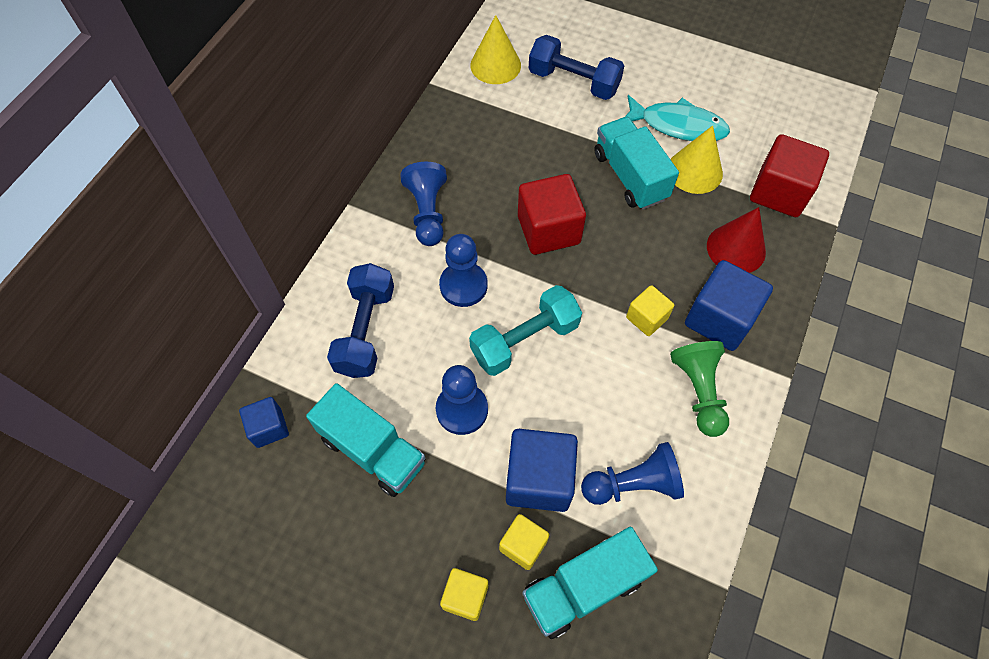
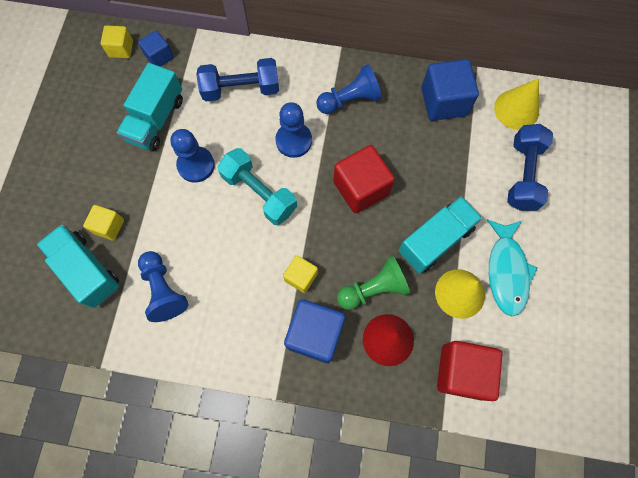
camera: 75 degrees right, 10 degrees up
(465, 596) = (71, 200): yellow cube -> yellow cube (121, 49)
(539, 479) = (156, 226): blue cube -> blue cube (443, 102)
(698, 391) = (246, 326): green pawn -> green pawn (373, 289)

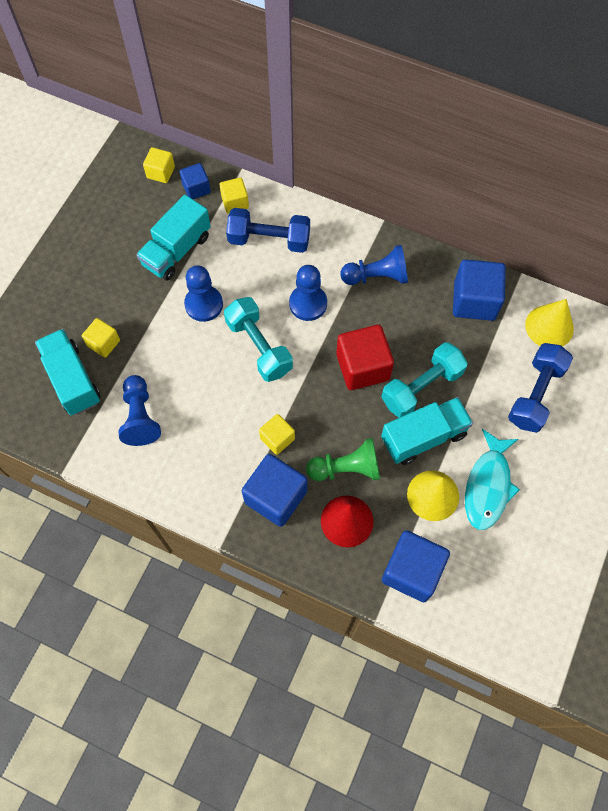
camera: 15 degrees right, 5 degrees down
(199, 61) = (235, 202): none -> yellow cube
(420, 194) = (421, 387): none -> turquoise dumbbell
(461, 371) = (412, 571): red cube -> blue cube

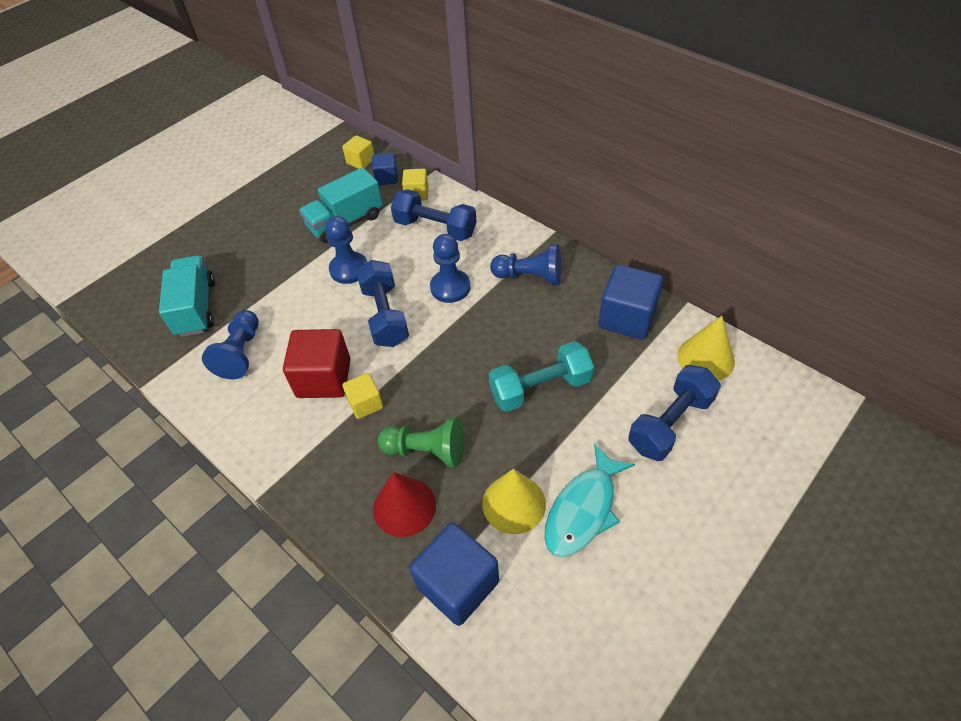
camera: 20 degrees right, 15 degrees down
(103, 343) = (241, 283): yellow cube -> none
(259, 347) = (385, 315): turquoise dumbbell -> blue dumbbell
(275, 497) = (338, 461): blue cube -> none
(362, 367) = (483, 355): red cube -> red cube (324, 378)
(423, 437) = (525, 438): turquoise truck -> none

